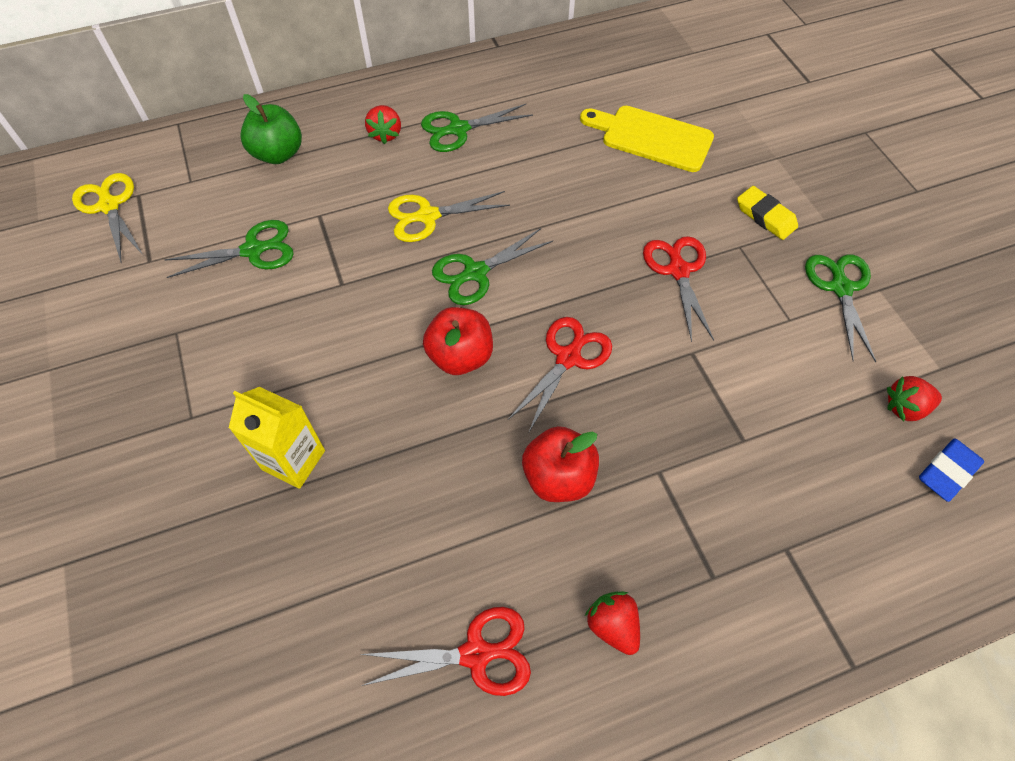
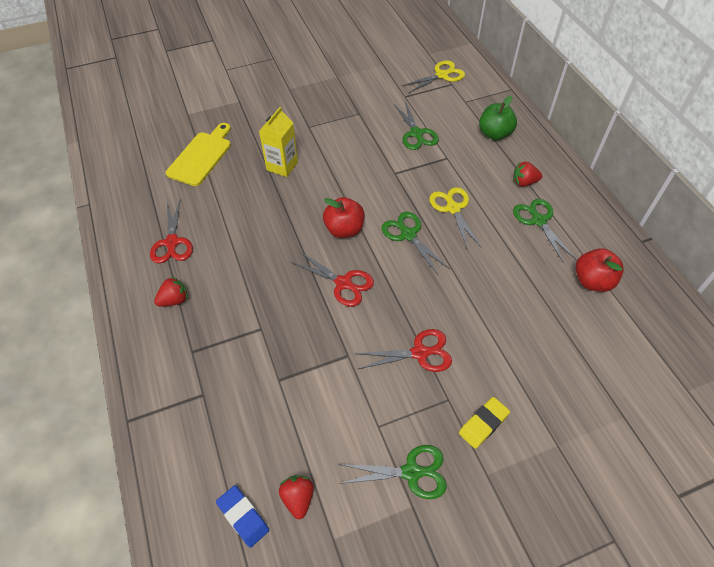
camera: 90 degrees right, 5 degrees down
(558, 477) = (262, 277): red apple -> red apple (592, 281)
(651, 138) = (559, 345): yellow cutting board -> yellow cutting board (201, 156)

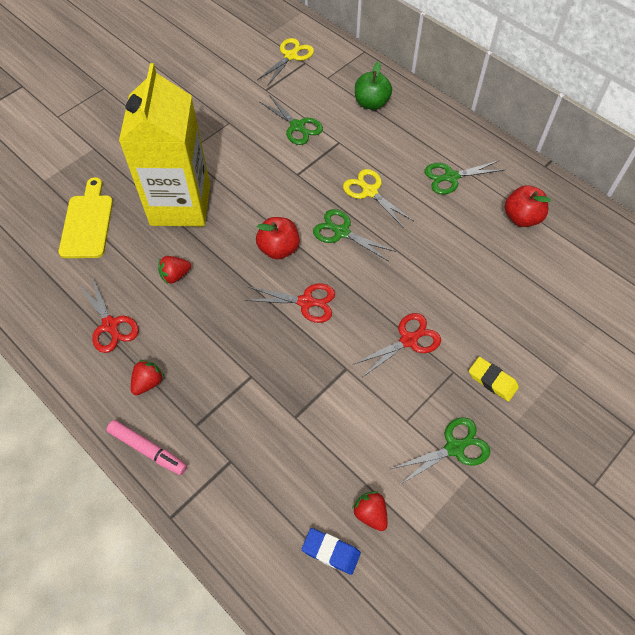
camera: 25 degrees left, 5 degrees up
(142, 355) = (148, 449): none -> pink marker
(282, 166) = (180, 204): yellow carton -> yellow carton, size x2.13
(483, 424) = (492, 380): yellow eraser -> yellow eraser turned 75 degrees counterclockwise
(524, 182) = (421, 143): red strawberry -> red strawberry (175, 275)
(538, 221) = (451, 177): green scissors -> green scissors turned 60 degrees counterclockwise

